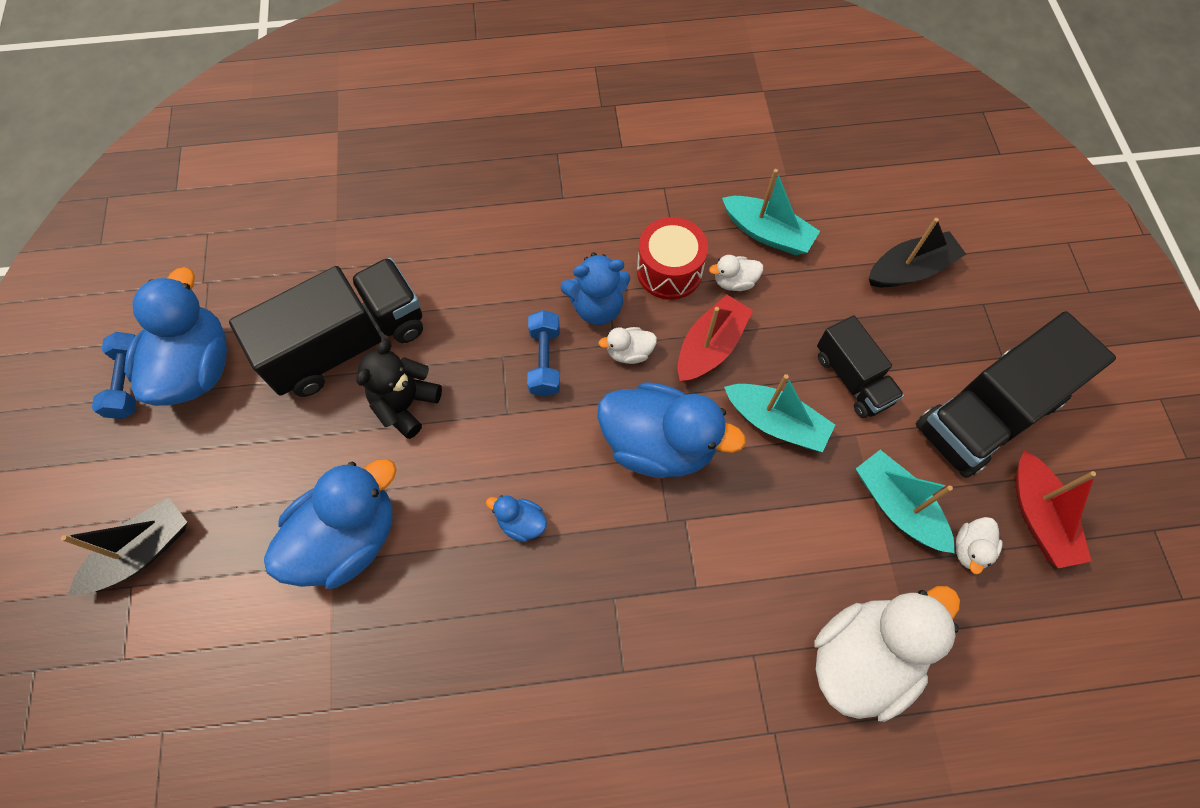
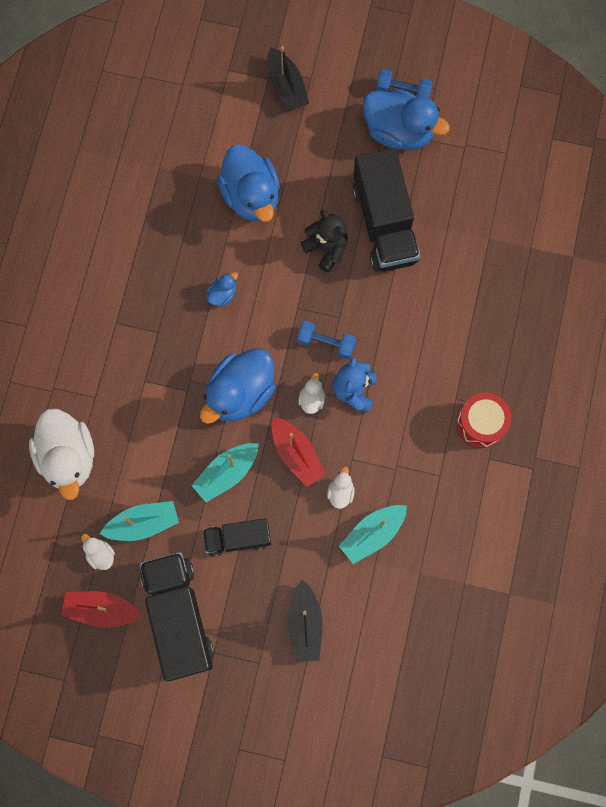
camera: 110 degrees right, 10 degrees up
(669, 271) = (366, 450): red drum -> red drum (481, 423)

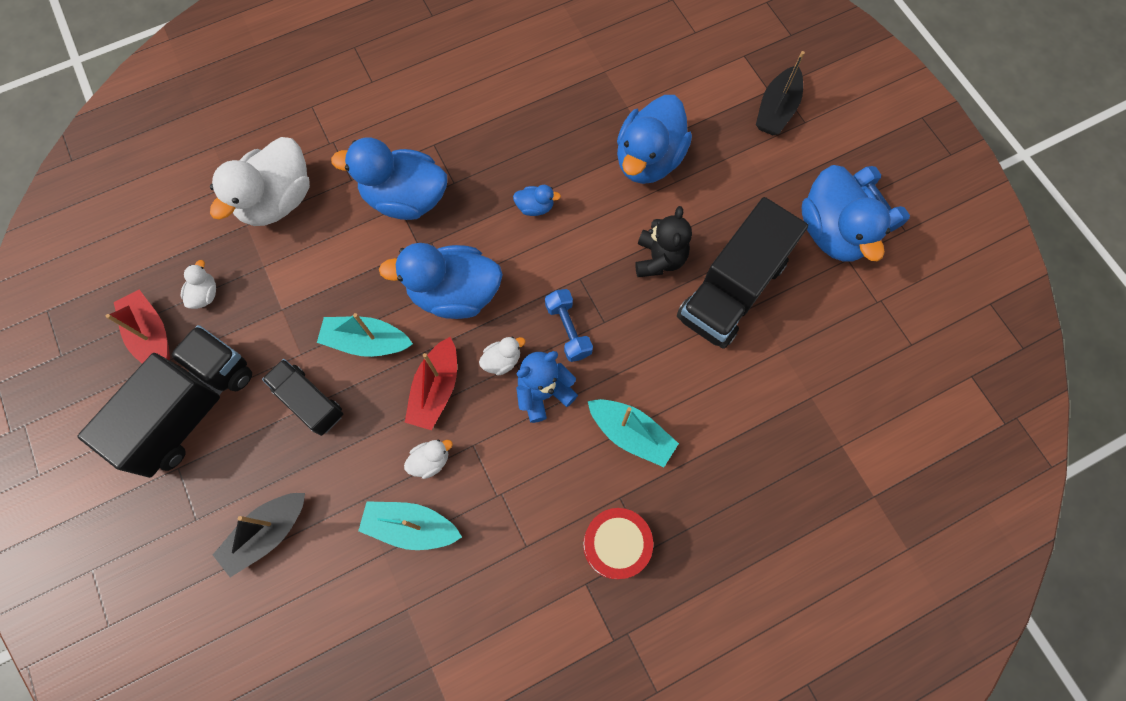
camera: 50 degrees right, 5 degrees down
(142, 372) = (405, 198): none -> blue duck
(143, 523) = (262, 308): turquoise boat -> turquoise boat (631, 434)

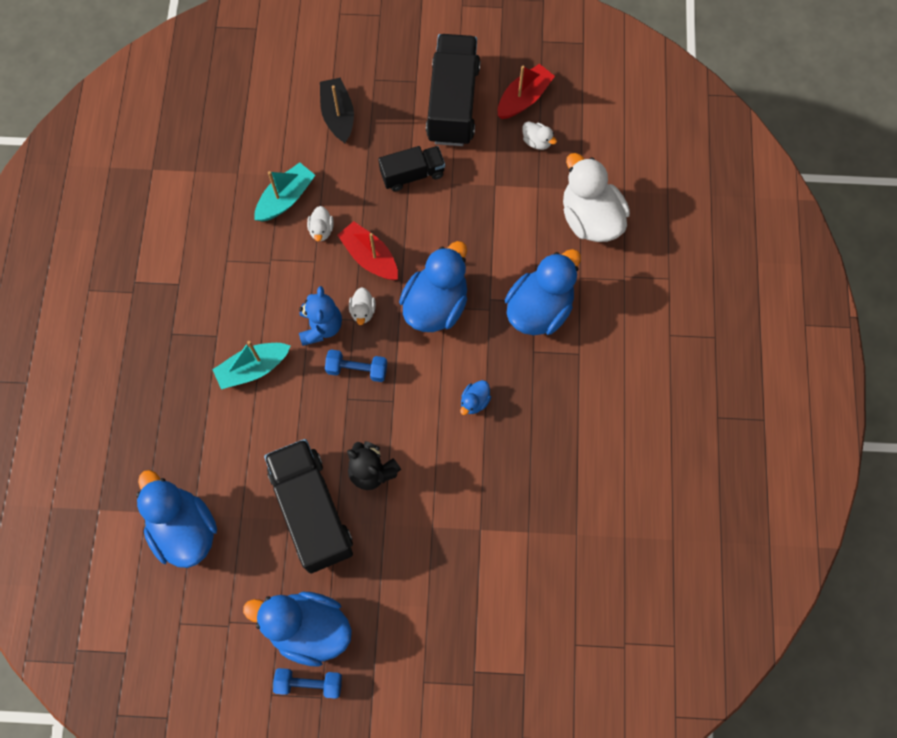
camera: 120 degrees right, 0 degrees up
(152, 335) = (524, 98): red boat -> red boat turned 45 degrees counterclockwise
(191, 408) = (453, 103): black truck -> black truck turned 150 degrees counterclockwise
(367, 342) = (434, 229): turquoise boat -> none
(615, 545) = (189, 315): red drum -> none
(648, 160) = (465, 517): blue duck -> blue duck (184, 529)
(776, 110) = (450, 664): black boat -> none

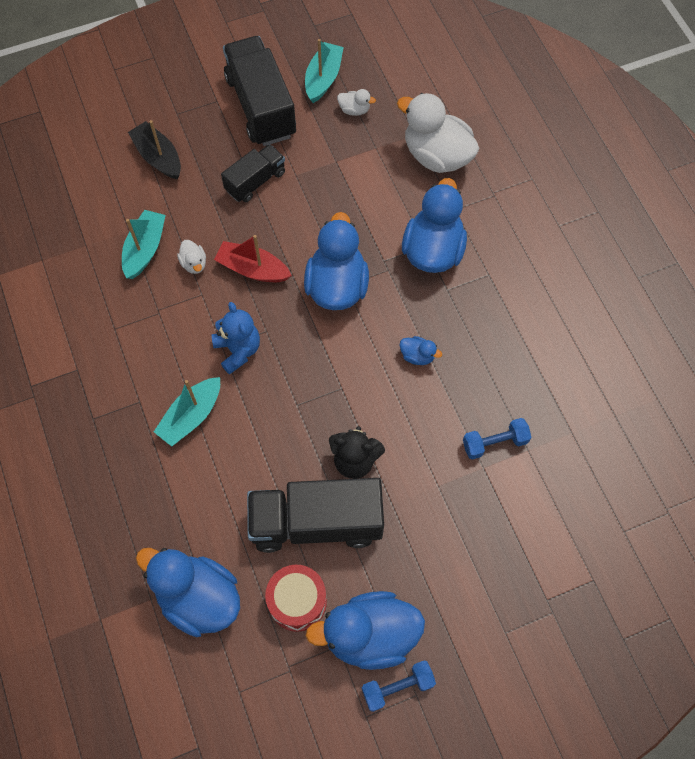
camera: 25 degrees left, 5 degrees down
(263, 571) = (297, 601): none -> red drum
(312, 511) = (316, 522): black truck -> black truck turned 45 degrees counterclockwise
(357, 369) = (292, 374): blue dumbbell -> blue dumbbell (494, 443)
(363, 311) = (271, 320): white duck -> none
(474, 401) = (417, 356): blue duck -> blue duck turned 75 degrees counterclockwise
(524, 98) = (323, 78): red boat -> turquoise boat

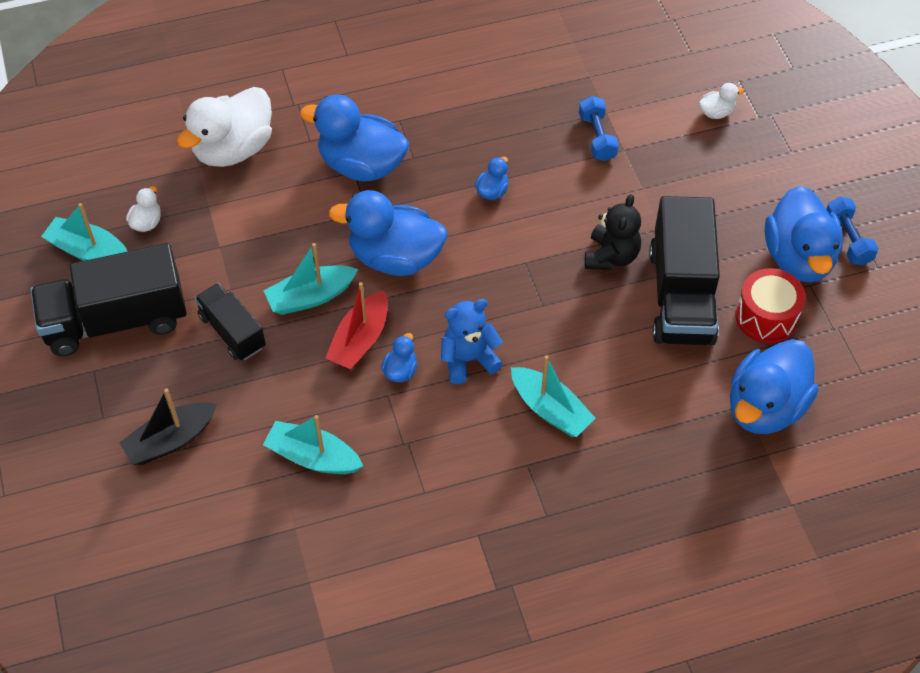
camera: 85 degrees left, 10 degrees down
(194, 264) = (343, 402): white duck -> white duck (716, 112)
(224, 301) = (400, 371): none -> blue duck
(292, 230) = (310, 297): none -> turquoise boat

